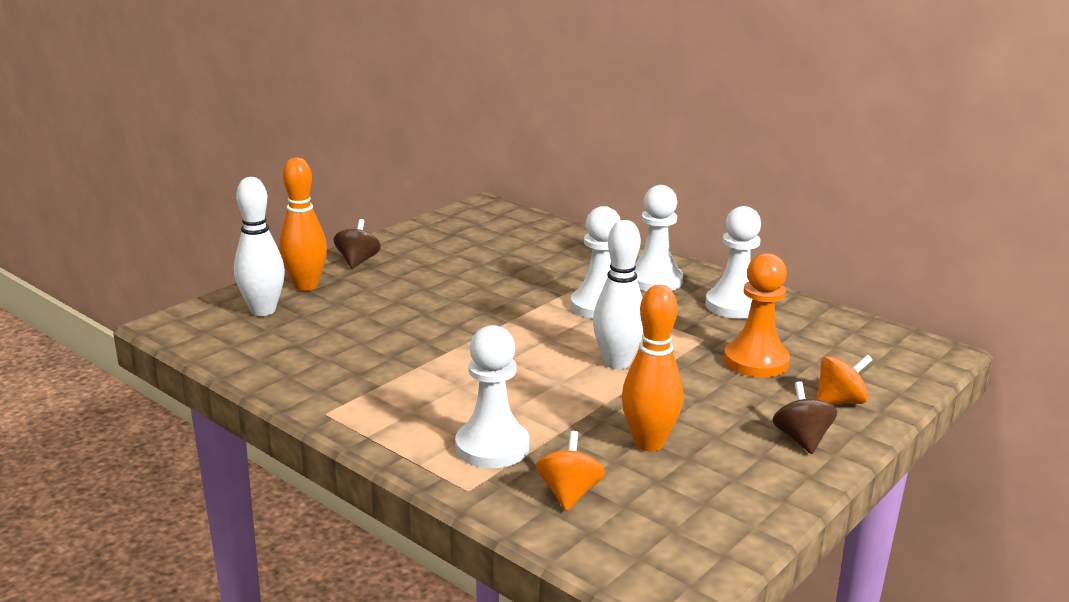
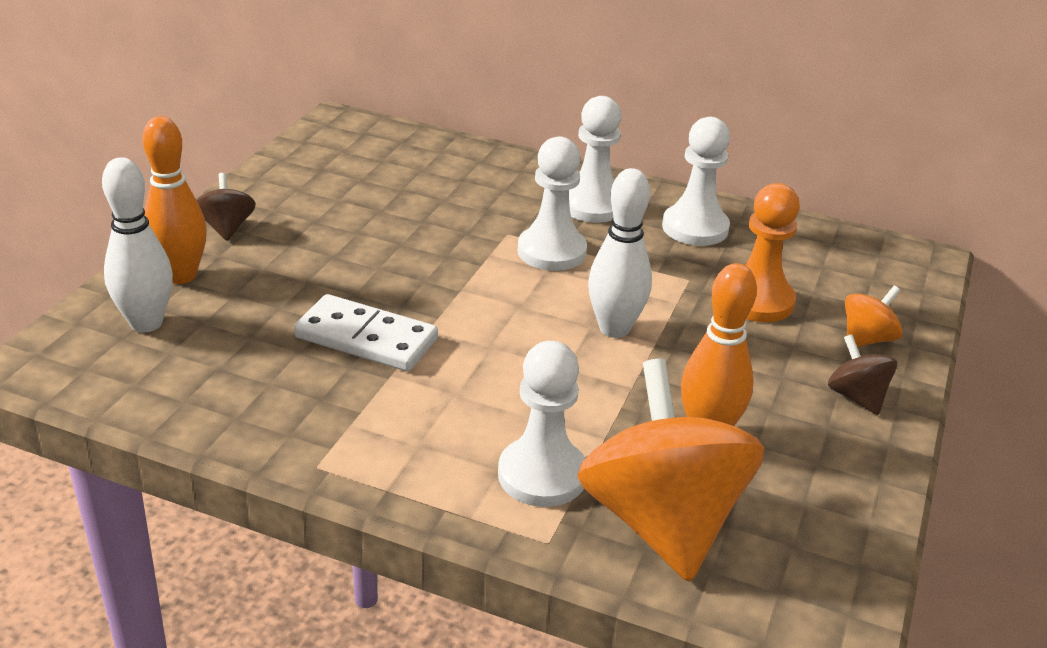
camera: 20 degrees left, 10 degrees up
(414, 341) = (366, 338): none -> white domino
(569, 493) = (662, 522): orange spinning top -> orange spinning top, size x2.25

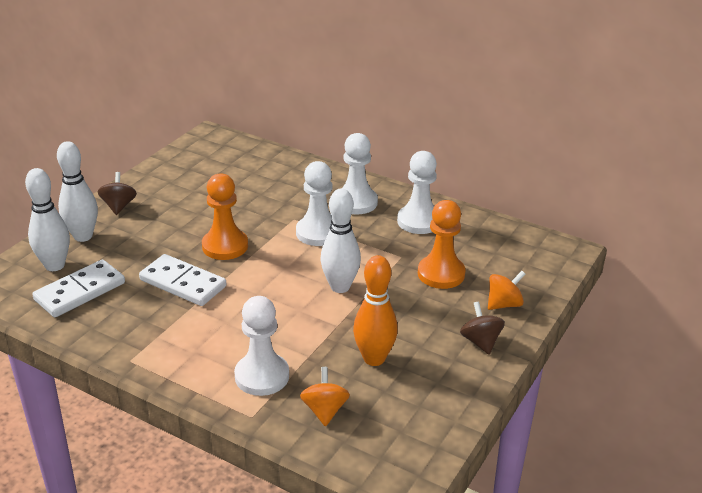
camera: 10 degrees right, 0 degrees up
(181, 275) = (83, 236): orange bowling pin -> white bowling pin
(200, 361) = (80, 291): none -> white domino
(415, 278) = (225, 246): none -> orange pawn
(662, 522) = (324, 410): orange spinning top -> orange spinning top, size x0.45

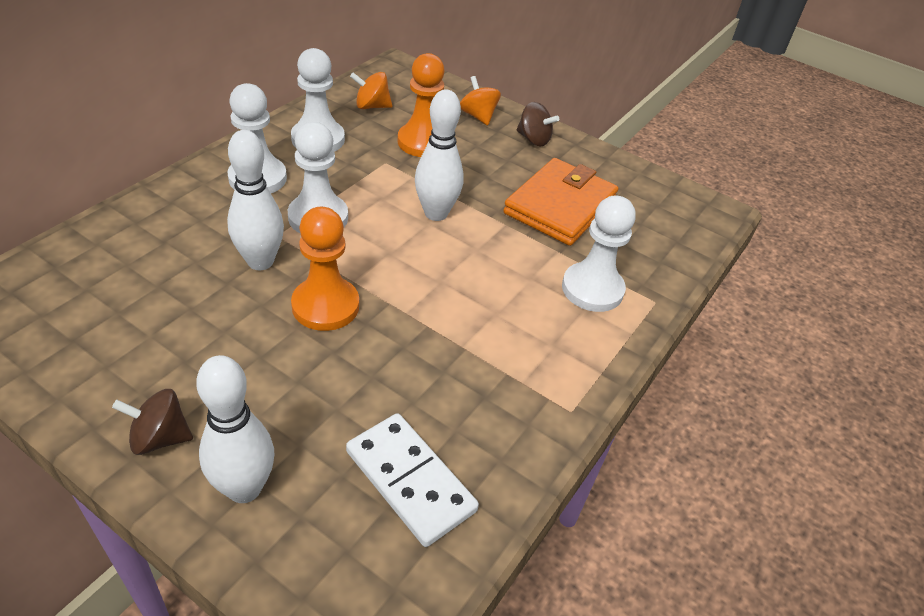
camera: 90 degrees left, 10 degrees up
(55, 265) = (328, 526): white bowling pin -> white bowling pin (260, 261)
(183, 283) = (407, 354): white domino -> none
(324, 410) = (639, 248): orange spinning top -> orange spinning top (371, 106)
(374, 358) = (560, 206): orange bowling pin -> orange wallet
(480, 342) = (533, 139): brown spinning top -> brown spinning top turned 135 degrees counterclockwise

